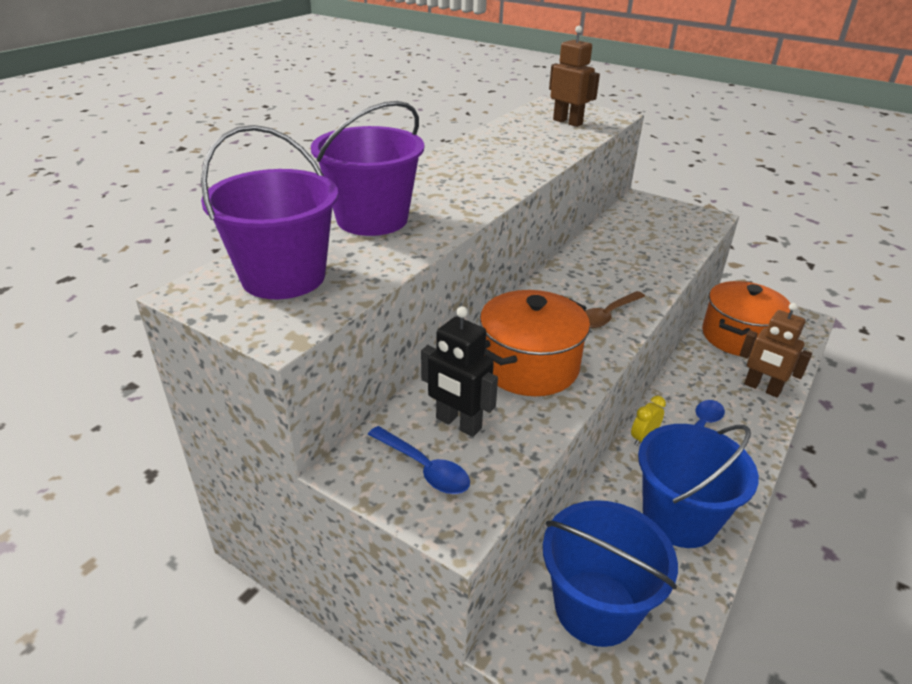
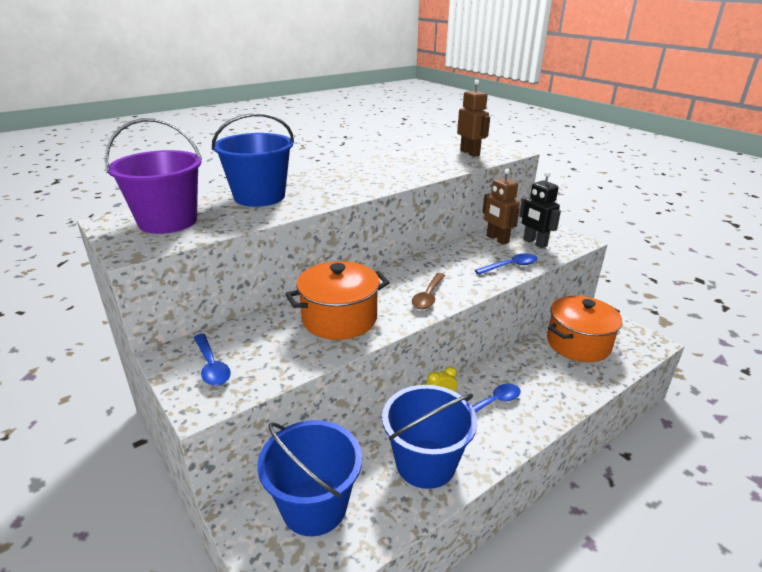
camera: 20 degrees right, 5 degrees down
(372, 219) = (259, 197): purple bucket -> blue bucket
(458, 424) = (258, 344): black robot -> black robot (534, 243)
(607, 315) = (428, 296): brown spoon -> brown spoon turned 45 degrees counterclockwise
(664, 260) = (510, 266): none -> blue spoon
(762, 388) = (570, 386): brown robot -> brown robot (497, 239)

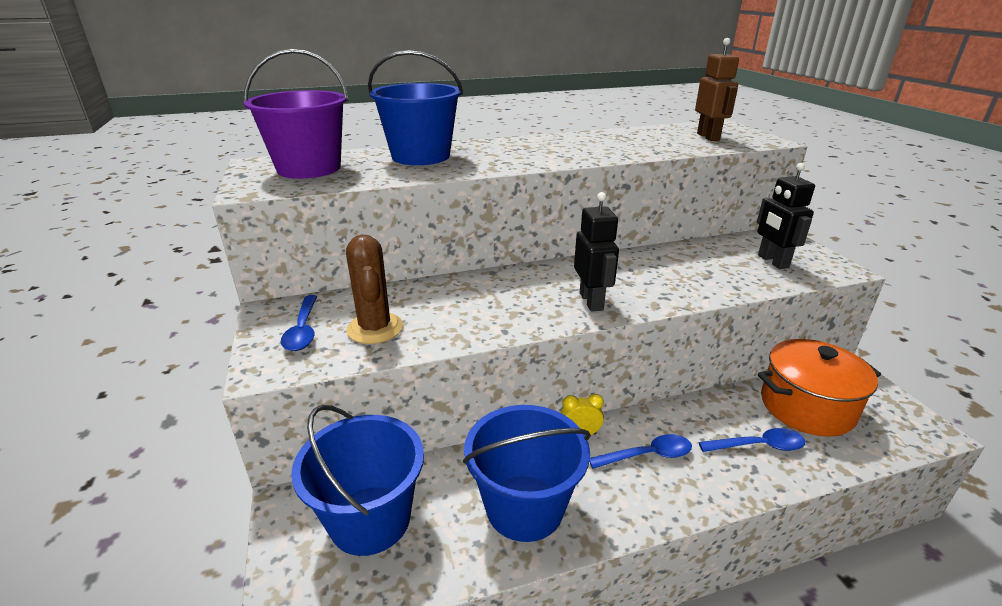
camera: 20 degrees right, 0 degrees up
(273, 352) = (375, 328): none -> brown cactus
(339, 318) = (469, 307): orange pot -> none
(428, 296) = (591, 301): brown spoon -> black robot
(497, 239) = (721, 250): brown robot -> none
(510, 266) = (722, 284): blue spoon -> blue spoon (758, 446)

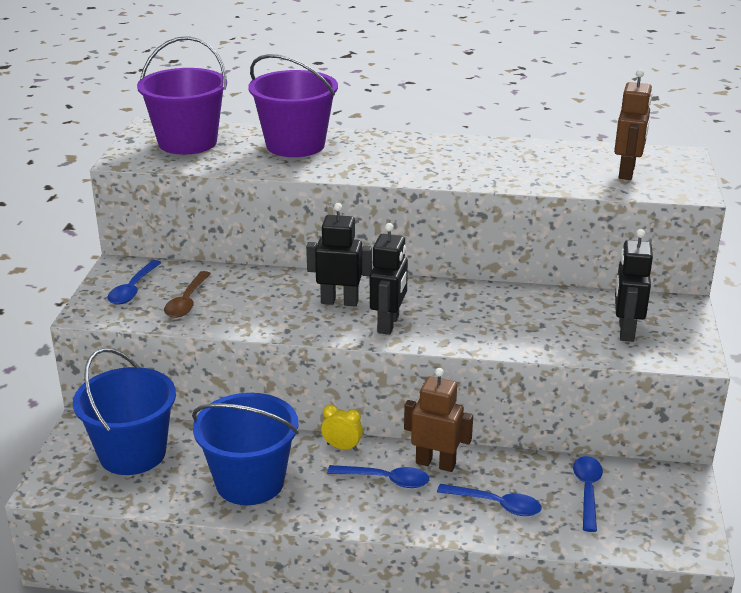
camera: 25 degrees right, 0 degrees up
(375, 328) = (187, 302): brown cactus -> brown spoon
(421, 156) = (295, 145): blue bucket -> purple bucket
(527, 292) = (339, 302): none -> black robot
(672, 423) = (435, 463): none -> brown robot
(806, 407) = (587, 491): orange pot -> blue spoon

